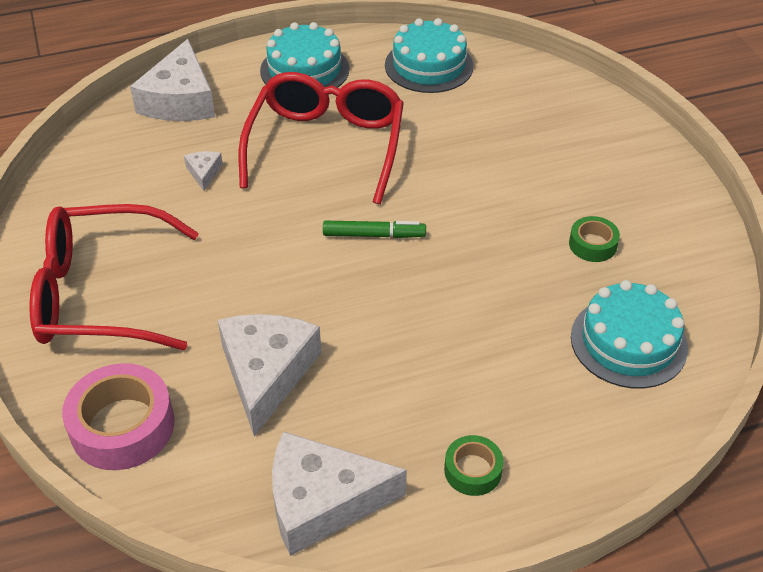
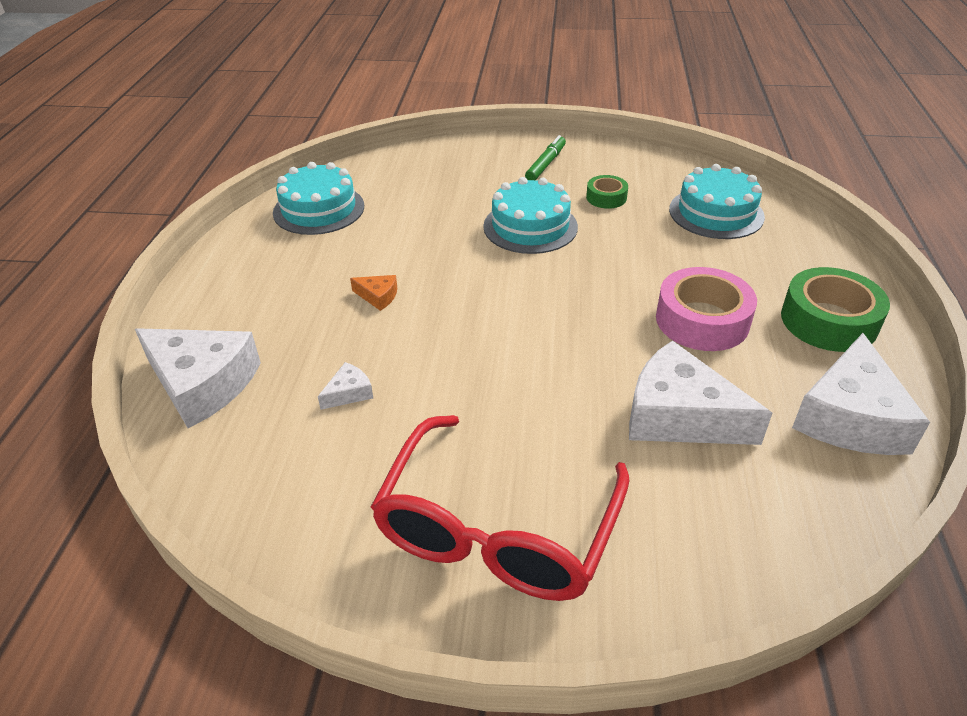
camera: 65 degrees left, 5 degrees down
(122, 426) = (719, 551): pink tape -> pink tape (702, 320)
(204, 173) = (349, 393): white cheese -> white cheese turned 120 degrees clockwise
(304, 70) = (246, 281): turquoise cake -> turquoise cake (530, 226)
(326, 145) = (378, 296): red glasses -> orange cheese
(374, 235) = (527, 300): green marker -> green marker (546, 164)
(472, 470) = (829, 321): green tape -> green tape, size x1.85

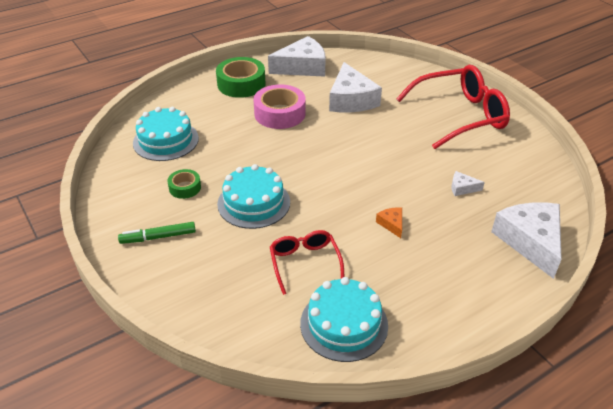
camera: 130 degrees left, 0 degrees up
(408, 220) = (304, 263): none -> red glasses

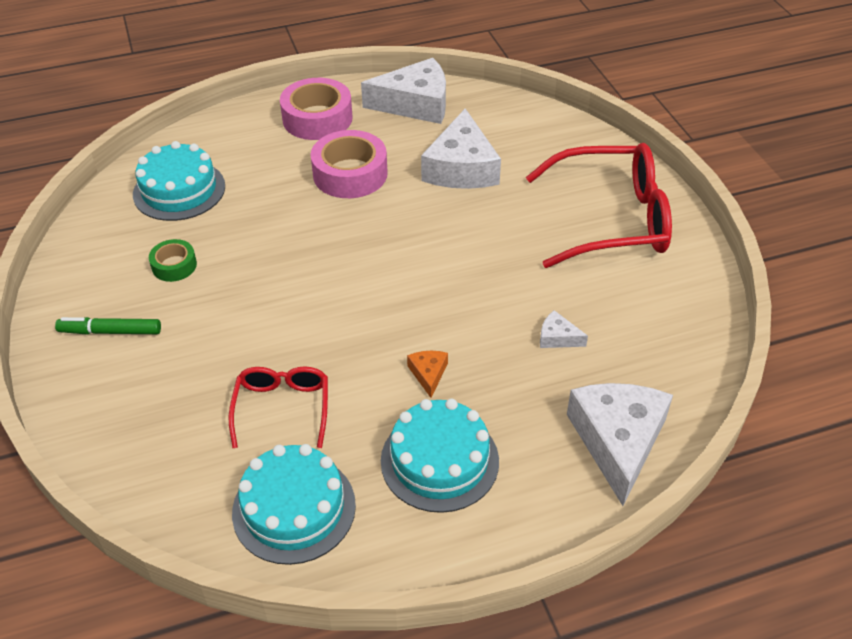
camera: 15 degrees right, 5 degrees up
(241, 84) = (317, 118): green tape -> pink tape
(254, 203) = (254, 305): turquoise cake -> turquoise cake (439, 460)

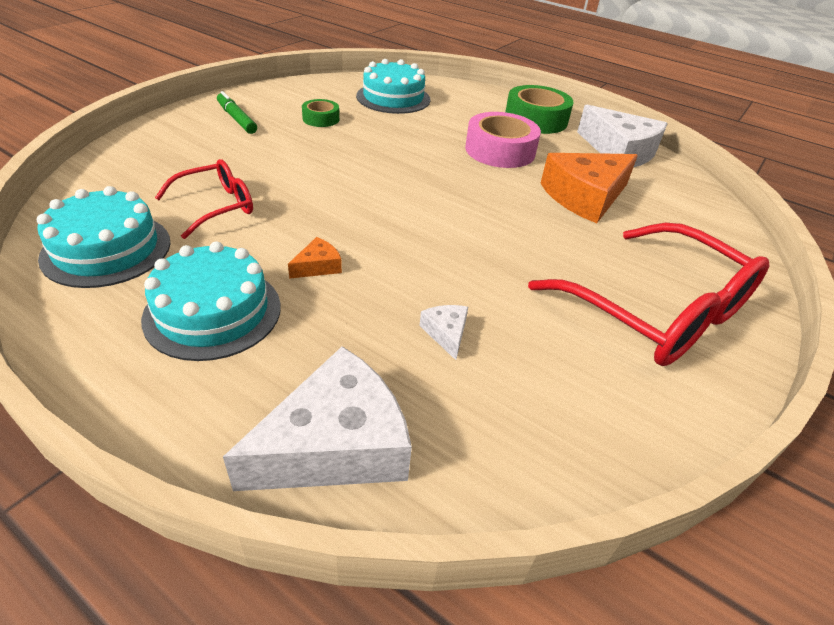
camera: 50 degrees right, 5 degrees down
(317, 118) = (536, 119): pink tape -> green tape
(461, 168) = (585, 197): white cheese -> orange cheese

